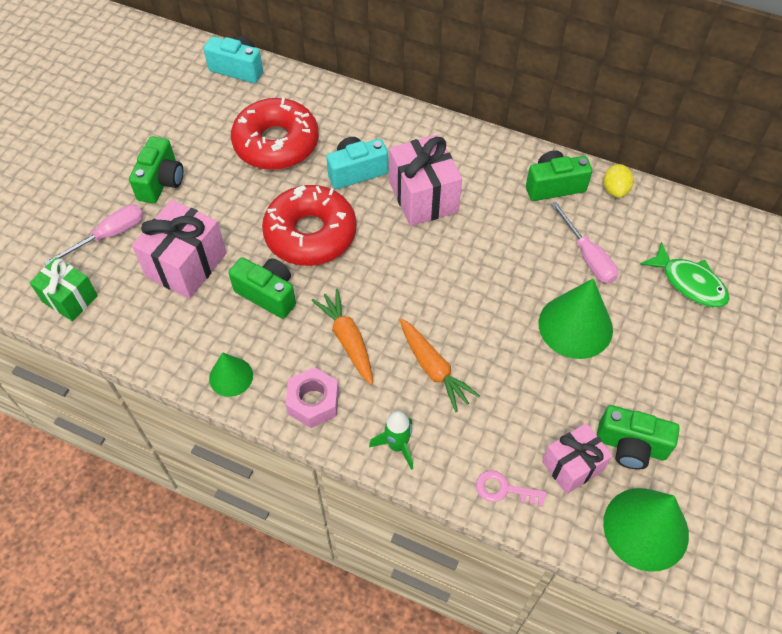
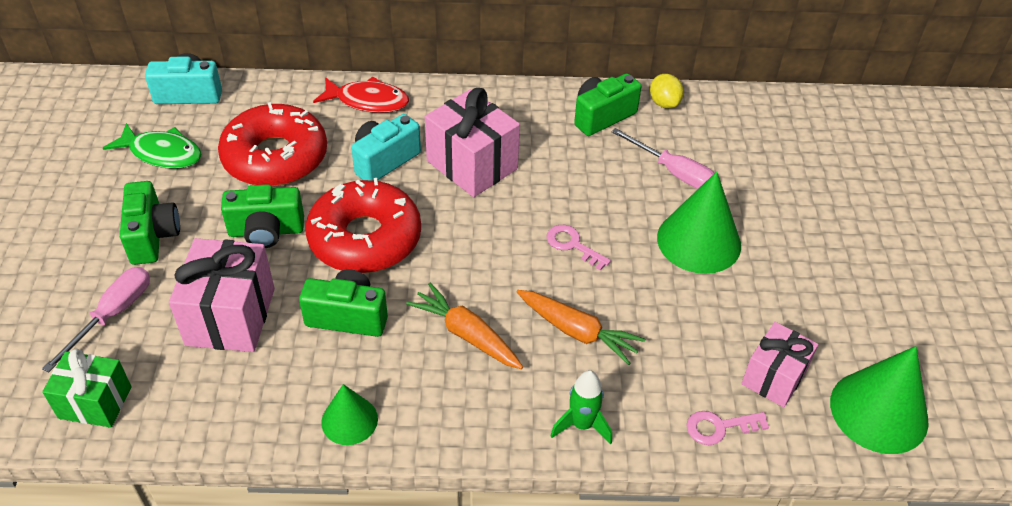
camera: 25 degrees left, 10 degrees down
(313, 402) = (462, 413): pink nut -> none
(368, 115) = (368, 101): none -> red fish
(468, 294) = (572, 245): none -> pink key
(630, 446) = (818, 337): green camera -> green camera (266, 231)
(689, 283) = (783, 167): green fish -> green fish (162, 153)

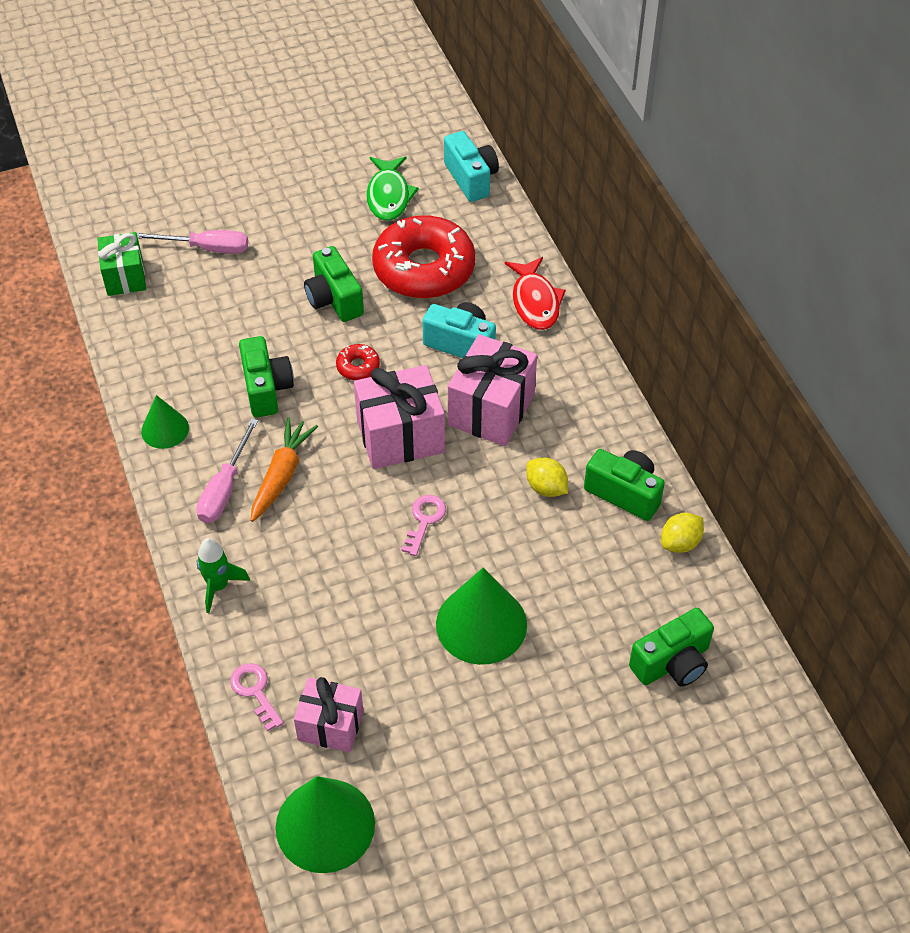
camera: 70 degrees right, 5 degrees up
(153, 236) = (294, 233): green camera -> green camera (672, 663)
(231, 316) = (234, 316): pink gift -> pink gift (400, 436)
(365, 238) = (358, 367): red donut -> red donut, size x0.41
(574, 158) = (546, 488): none -> yellow lemon
(577, 331) = (319, 554): orange carrot -> none
(673, 172) = (572, 577): pink screwdriver -> pink screwdriver (225, 488)

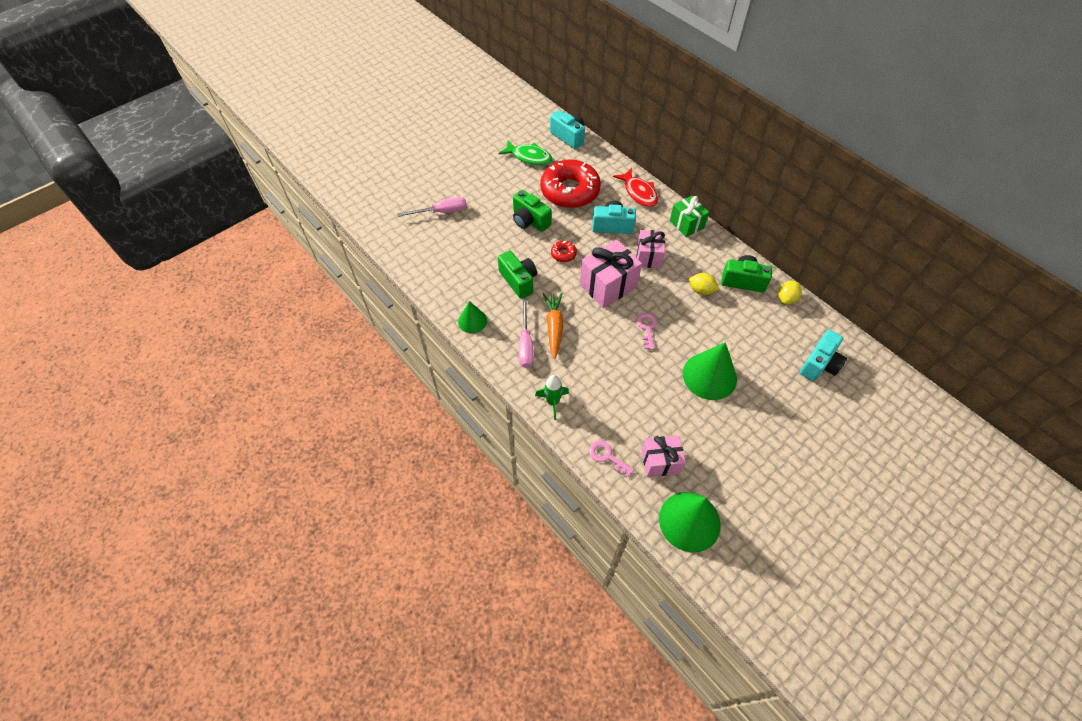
camera: 20 degrees left, 5 degrees up
(125, 277) = (402, 240): green gift -> green gift (686, 224)
(389, 196) = (529, 157): green fish -> green fish turned 45 degrees counterclockwise
(491, 410) = (648, 257): pink gift -> pink gift, size x0.65
(672, 663) = (819, 364): green camera -> turquoise camera

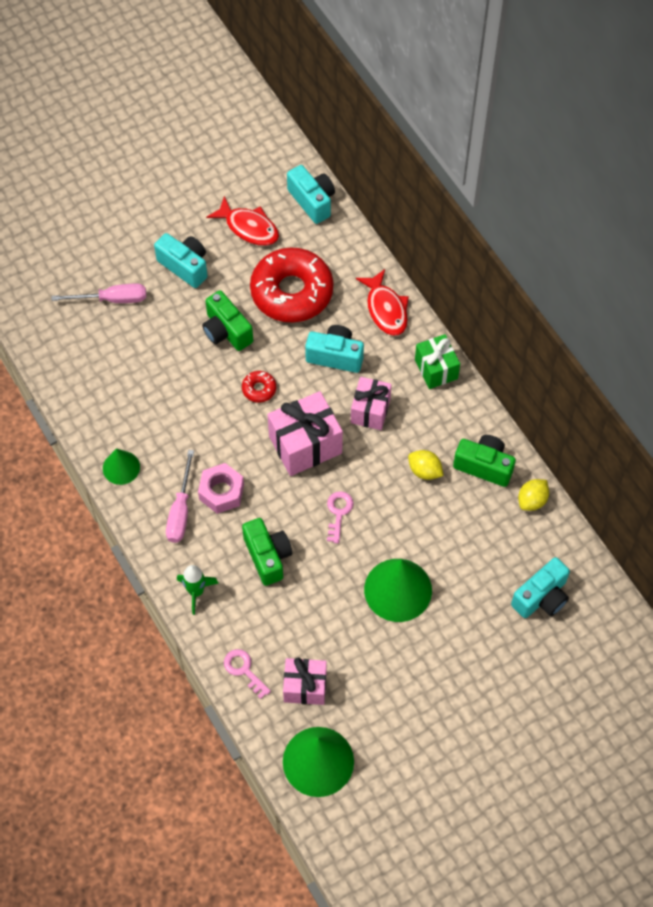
camera: 10 degrees right, 5 degrees up
(490, 185) = (185, 266): none -> turquoise camera
(519, 281) = (192, 419): green camera -> green camera (268, 556)
(529, 157) = (249, 227): green fish -> red fish
(554, 327) = (221, 492): orange carrot -> pink nut

